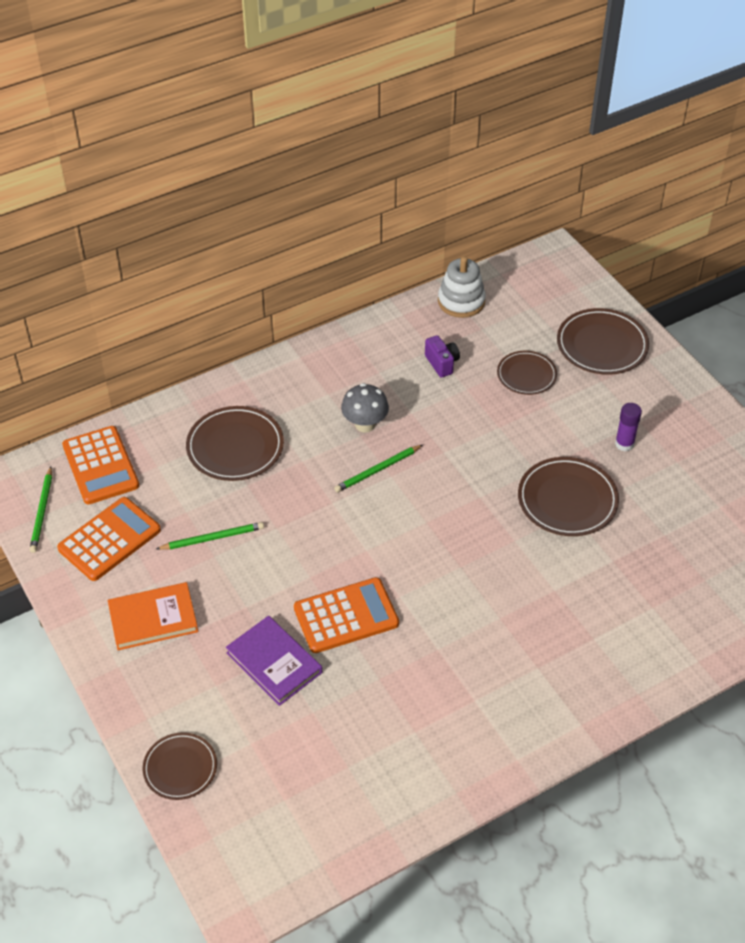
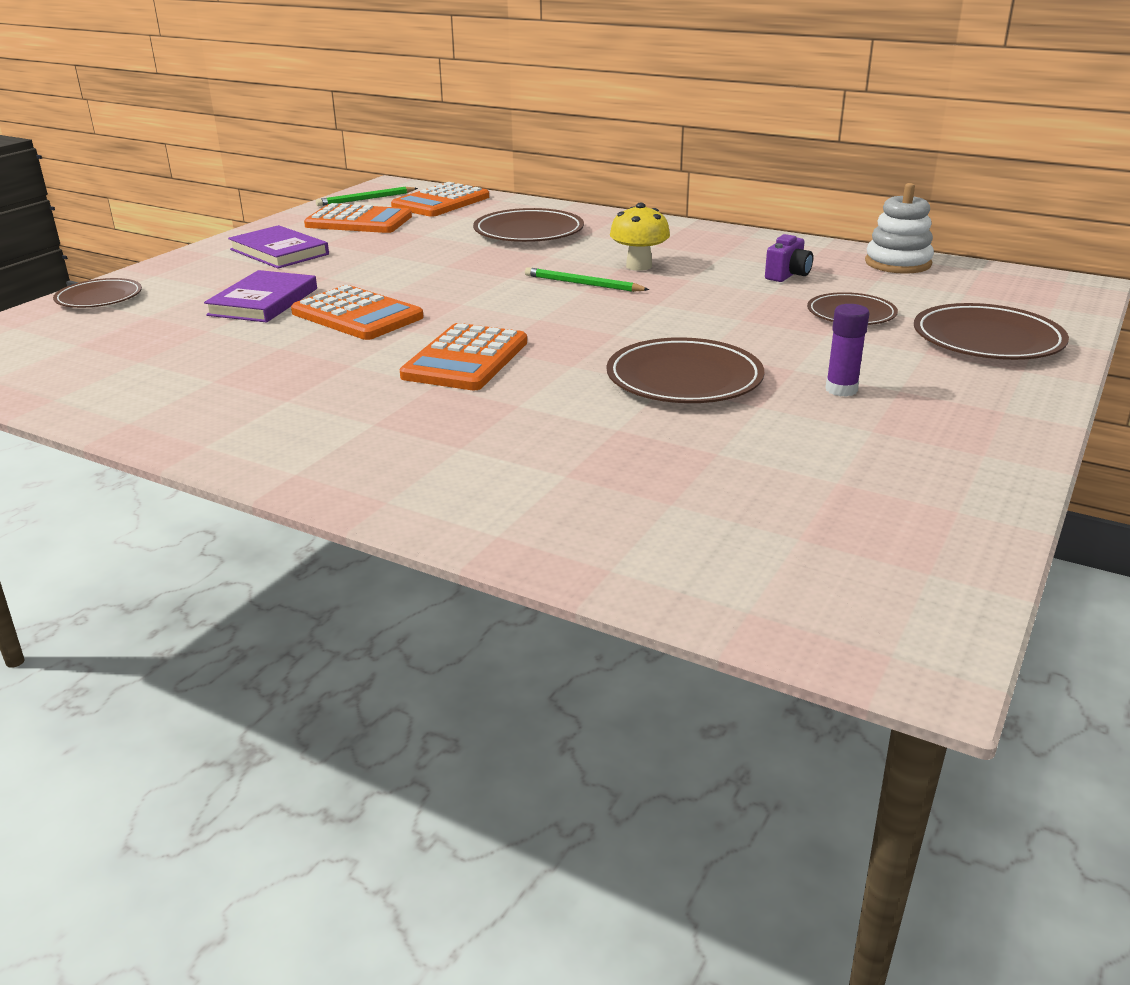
camera: 60 degrees right, 20 degrees down
(153, 618) = (279, 252): orange book -> purple book
(213, 538) = (402, 249): green pencil -> none
(365, 424) = (639, 266): grey mushroom -> yellow mushroom
(469, 587) = (465, 359): none -> orange calculator

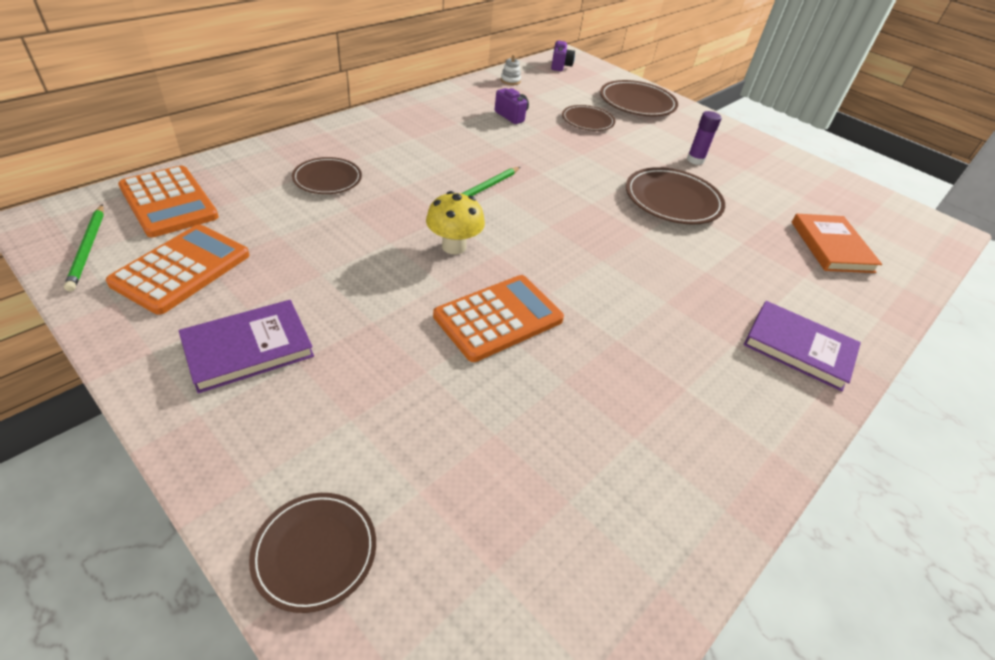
camera: 80 degrees left, 15 degrees up
(263, 302) = (425, 380): purple book -> purple book (798, 348)
(465, 359) = (620, 277): orange calculator -> none
(528, 232) = (327, 179): brown plate -> brown plate, size x0.64
(639, 266) = (457, 157): yellow mushroom -> yellow mushroom (454, 246)
(683, 503) = (831, 246): none -> orange book
(898, 263) = (510, 81): white stacking toy -> white stacking toy, size x0.50
(1020, 282) = (560, 66): none -> purple camera

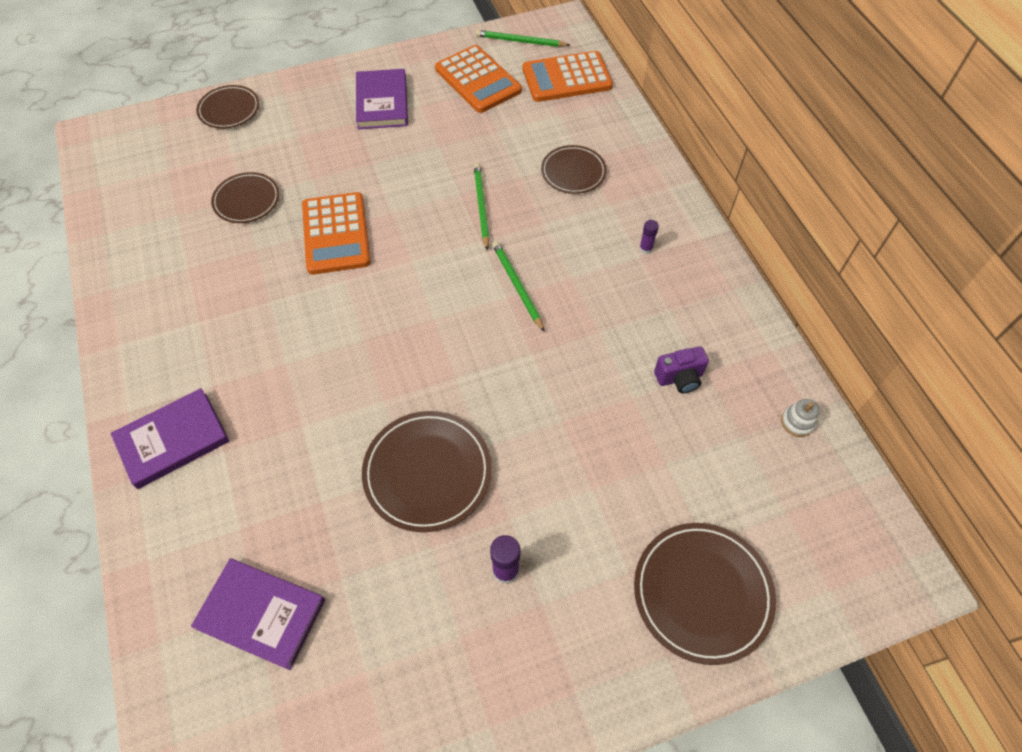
camera: 120 degrees right, 15 degrees up
(401, 225) = (481, 206): none -> green pencil
(404, 136) = (645, 249): none -> purple glue stick
(454, 246) = (435, 233): yellow mushroom -> none
(560, 66) = (860, 531): purple camera -> none
(587, 121) = (650, 474): brown plate -> brown plate (247, 200)
(831, 246) = (261, 614): orange book -> purple book

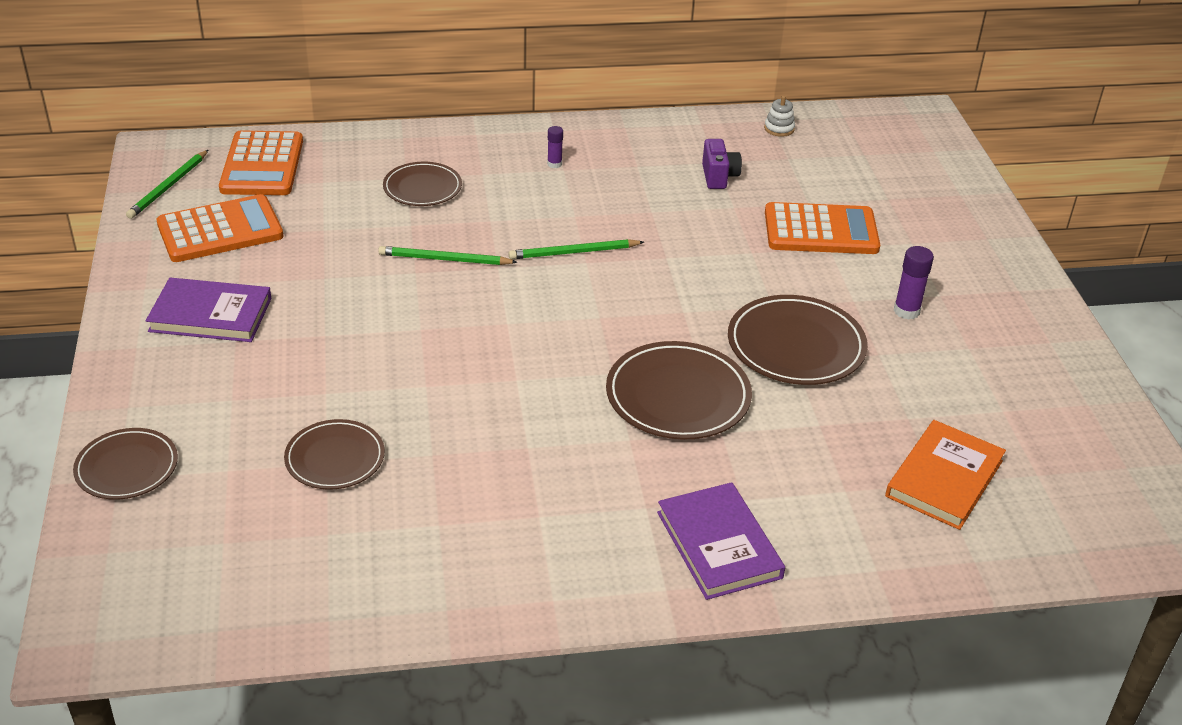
camera: 80 degrees left, 20 degrees down
(261, 614) = (944, 478): purple book -> orange book
(336, 234) = (436, 379): orange calculator -> orange calculator (821, 231)
(702, 593) = (933, 210): brown plate -> brown plate (678, 396)

